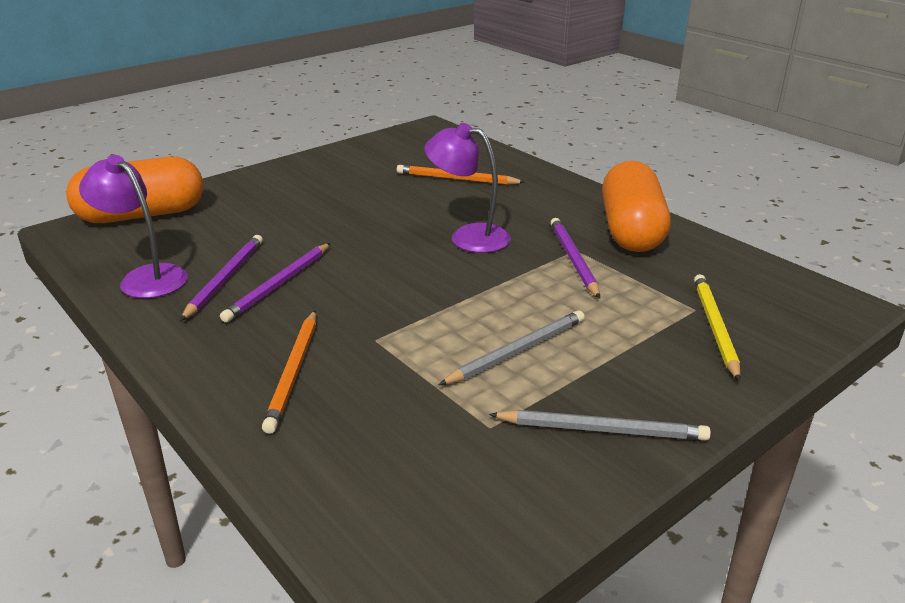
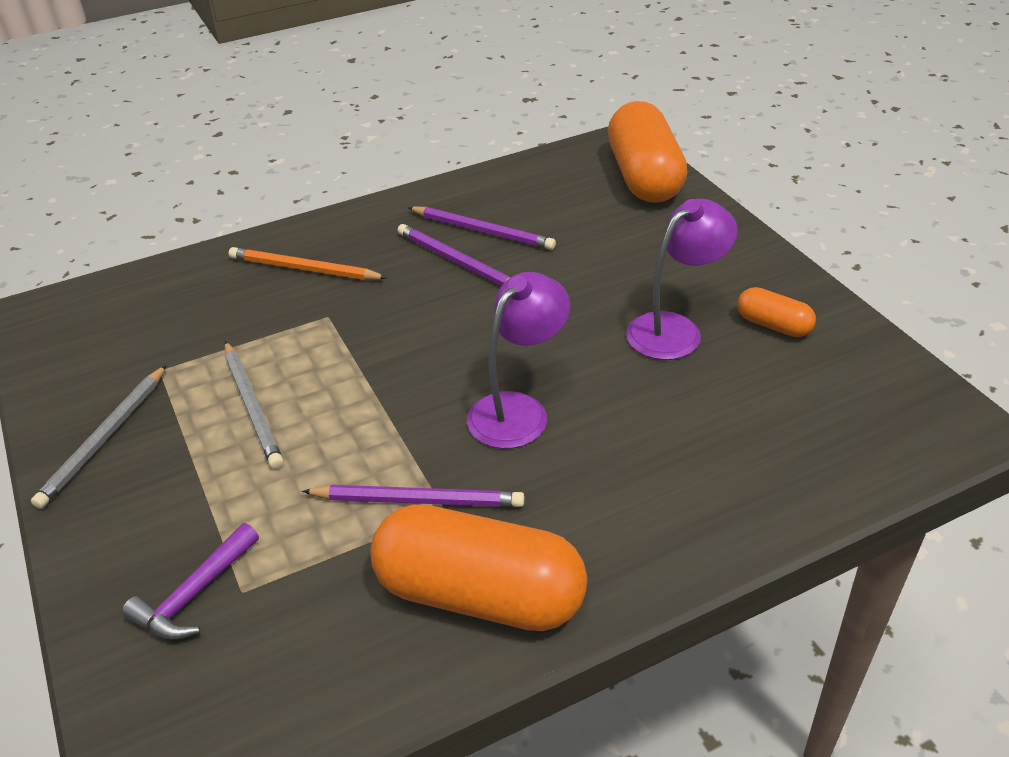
camera: 105 degrees right, 10 degrees up
(145, 277) = (504, 189): purple lamp -> purple lamp (675, 329)
(352, 167) = (773, 325): none -> orange capsule
(456, 179) = (715, 426): orange pencil -> none
(714, 327) = (194, 594): yellow pencil -> purple hammer

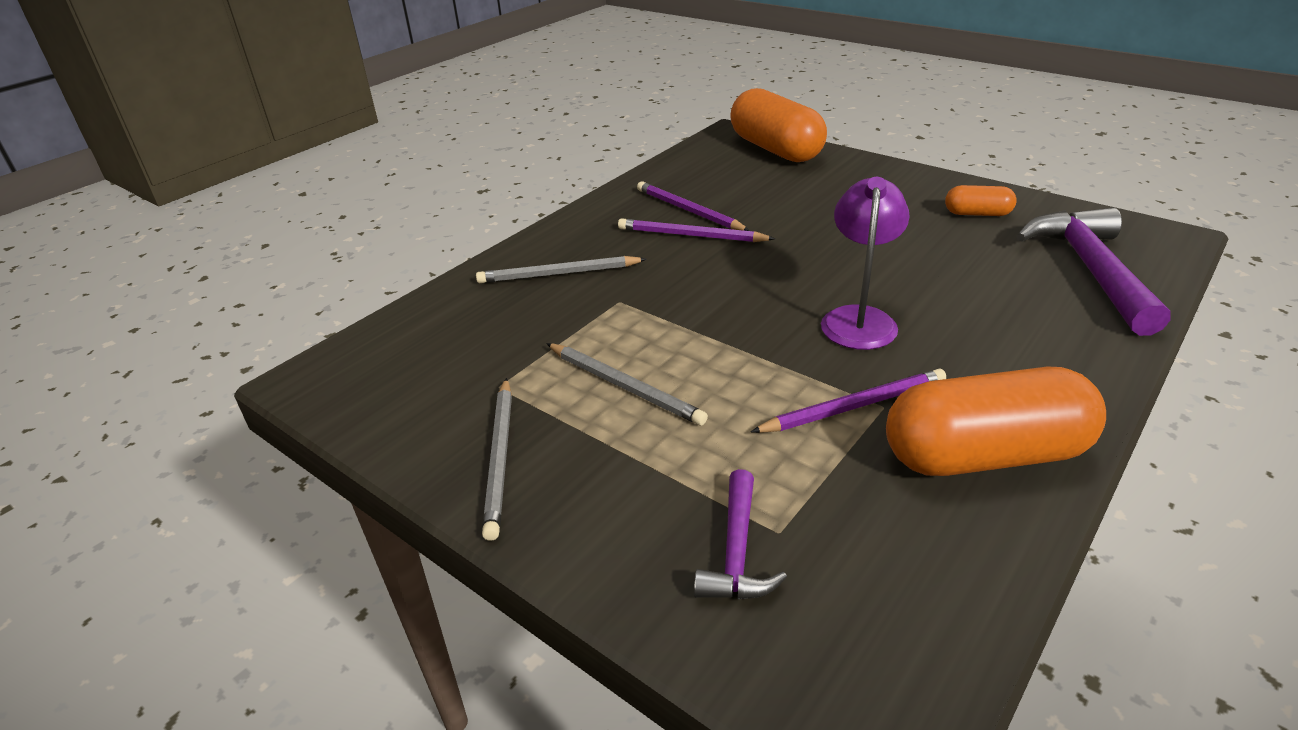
camera: 25 degrees left, 5 degrees down
(304, 269) = (558, 274): orange pencil -> grey pencil
(483, 231) = (688, 210): purple pencil -> purple pencil turned 135 degrees counterclockwise
(675, 329) = (912, 234): purple lamp -> none
(818, 436) = (1090, 270): none -> purple hammer

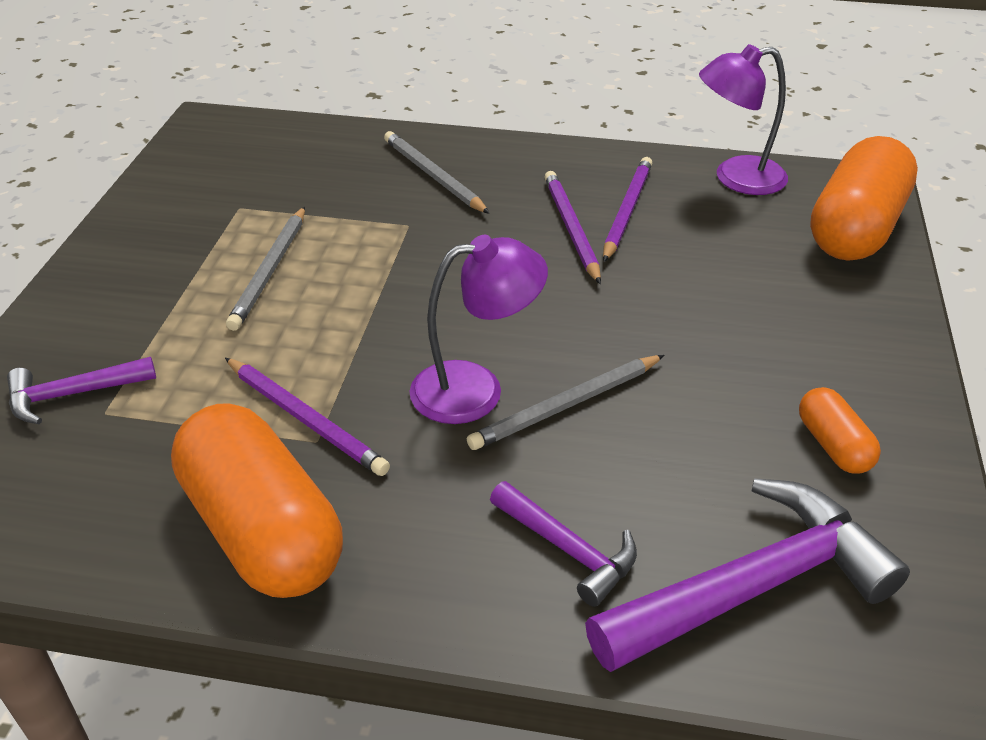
camera: 60 degrees right, 5 degrees up
(500, 458) = (147, 241): grey pencil -> grey pencil (566, 406)
(686, 166) = (736, 178): none -> purple lamp
(1043, 322) = (568, 549): none -> purple hammer

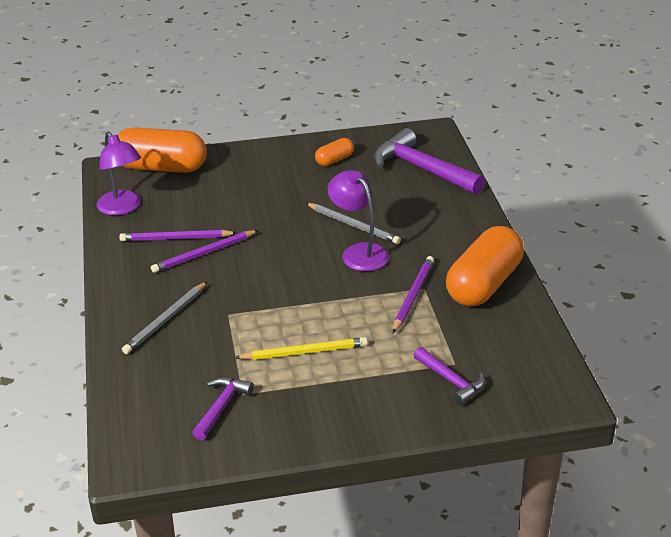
camera: 110 degrees left, 5 degrees down
(270, 271) = (304, 352): grey pencil -> yellow pencil
(568, 549) = (435, 209): purple hammer -> purple hammer (221, 407)

